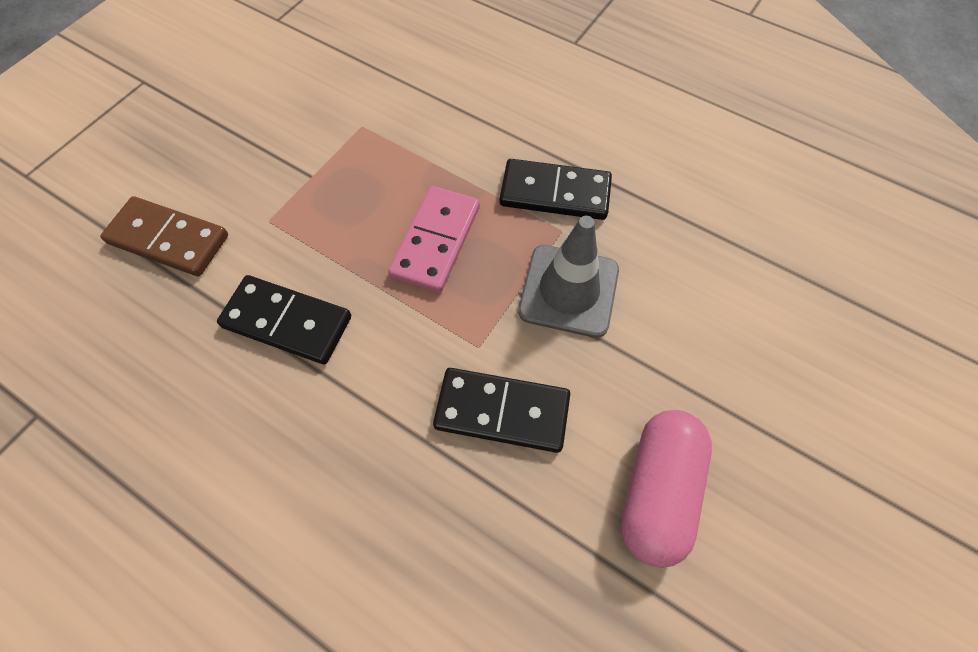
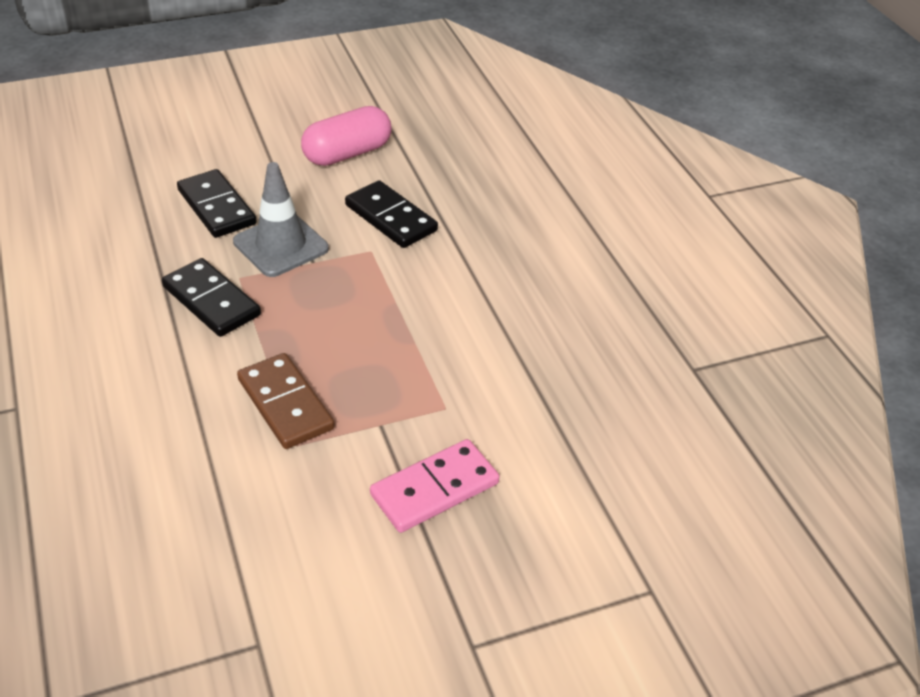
camera: 145 degrees left, 20 degrees down
(168, 239) = (538, 439): brown domino -> brown domino (285, 404)
(287, 322) = (484, 329): black domino -> black domino (217, 207)
(436, 241) = (332, 319): pink domino -> pink domino (434, 489)

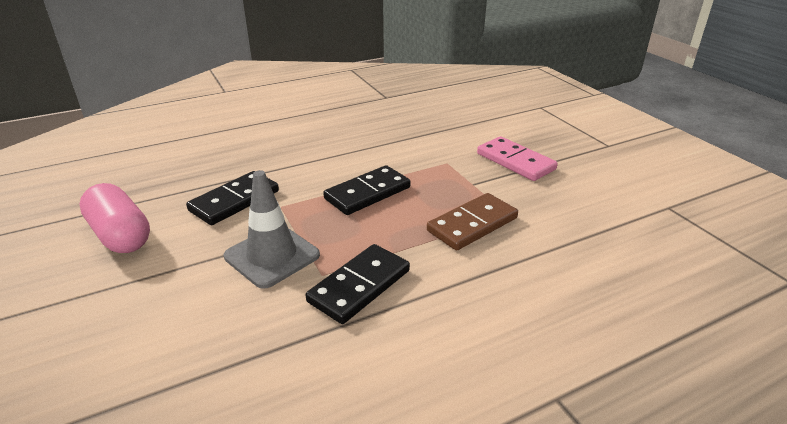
camera: 95 degrees left, 10 degrees down
(217, 207) = (199, 312): black domino -> black domino (367, 193)

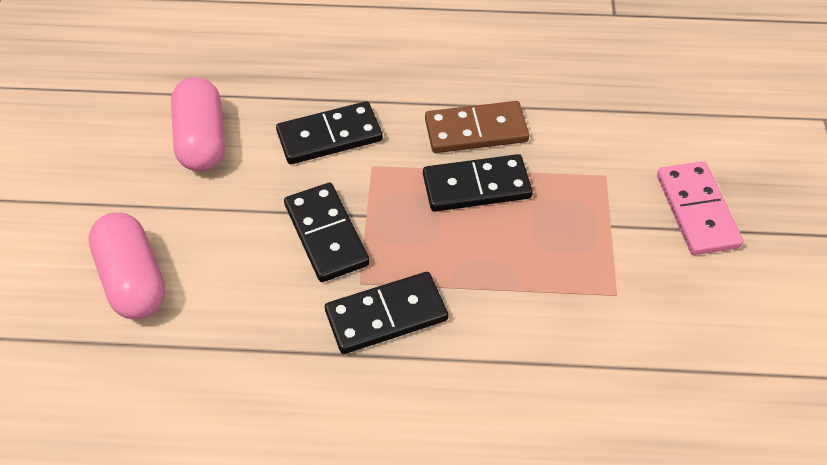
camera: 30 degrees right, 20 degrees up
(99, 351) = (133, 279): none -> pink capsule
(272, 256) = (326, 235): grey traffic cone -> black domino
(472, 224) = (562, 289): brown domino -> brown domino (476, 131)

